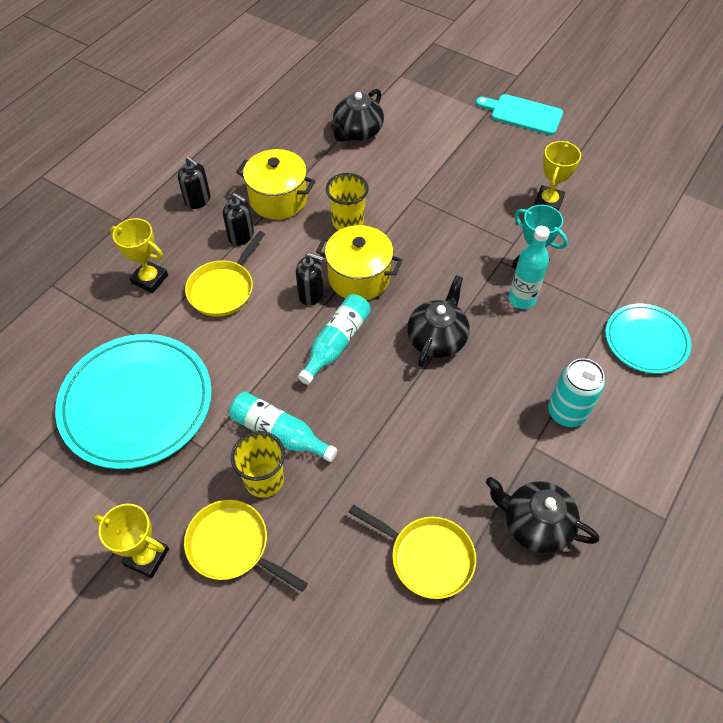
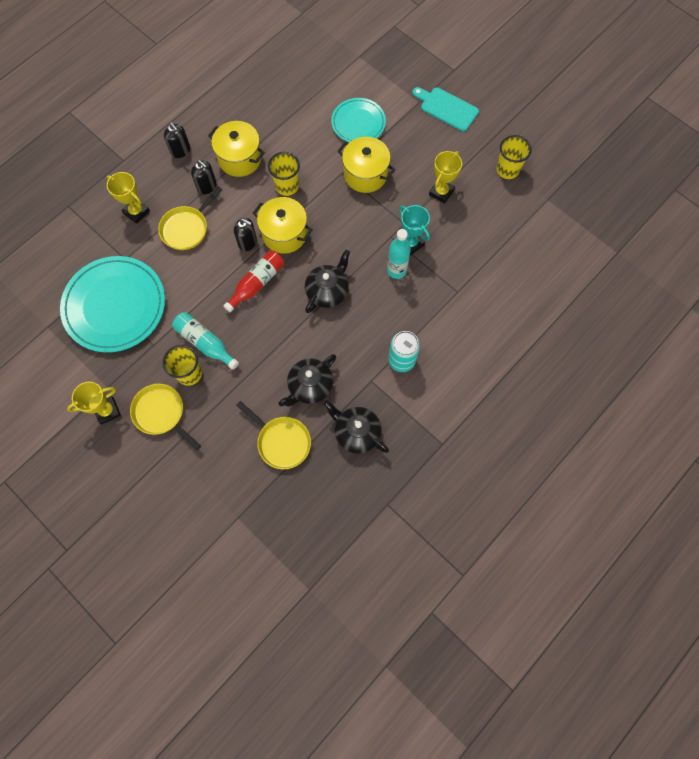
camera: 10 degrees right, 15 degrees up
(146, 557) = (107, 411): yellow trophy -> yellow trophy turned 60 degrees counterclockwise
(336, 343) = (257, 283): turquoise bottle -> red bottle
(357, 132) = (312, 106): black teapot -> black teapot (310, 386)
(446, 195) = (365, 174): none -> yellow pot
(620, 167) = (507, 170): none -> yellow cup
(646, 340) = (475, 316): turquoise plate -> turquoise plate (358, 123)

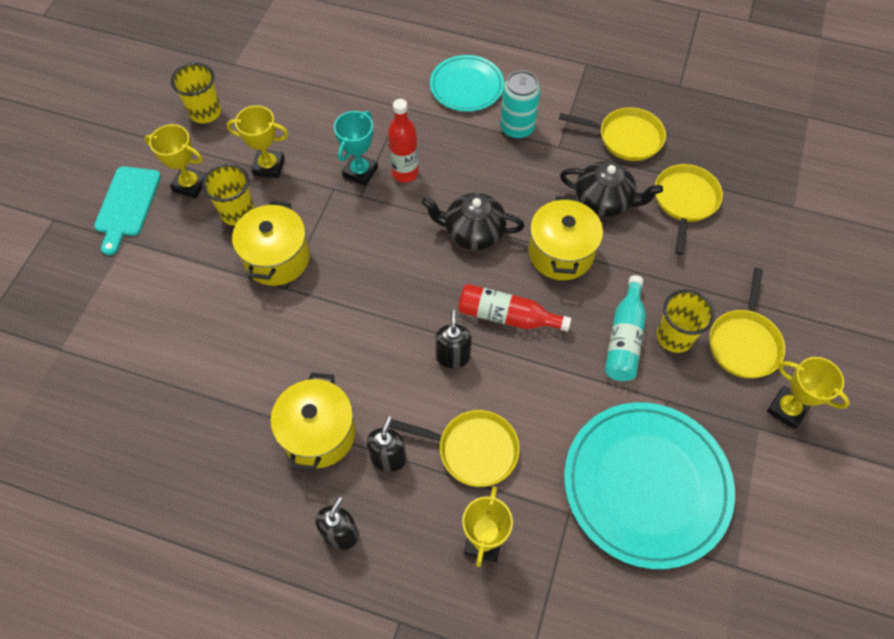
camera: 115 degrees left, 10 degrees down
(284, 234) = (417, 316): yellow pot -> yellow pot (561, 253)
(287, 186) = (338, 347): yellow cup -> yellow cup (237, 212)
(356, 432) = (626, 138): black teapot -> yellow pan
(358, 123) = (190, 301): turquoise plate -> turquoise plate (466, 86)
(396, 270) = (405, 173): turquoise bottle -> red bottle
(447, 145) = (190, 185): none -> yellow trophy

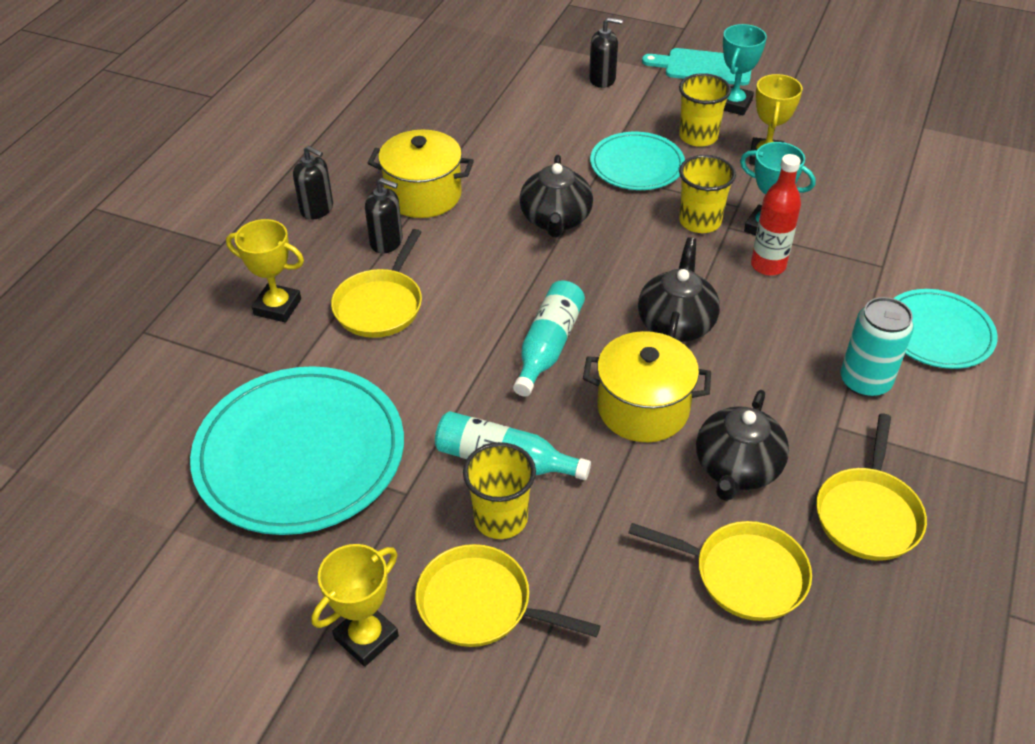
camera: 95 degrees right, 15 degrees down
(190, 185) = (733, 104): yellow trophy -> turquoise trophy
(205, 112) = (840, 110): yellow cup -> yellow cup (700, 221)
(277, 258) = (637, 165): yellow pot -> turquoise plate
(353, 318) = (555, 220): none -> black teapot
(453, 356) = (498, 295): black soap dispenser -> black soap dispenser (602, 79)
(507, 316) = (548, 346): red bottle -> turquoise bottle

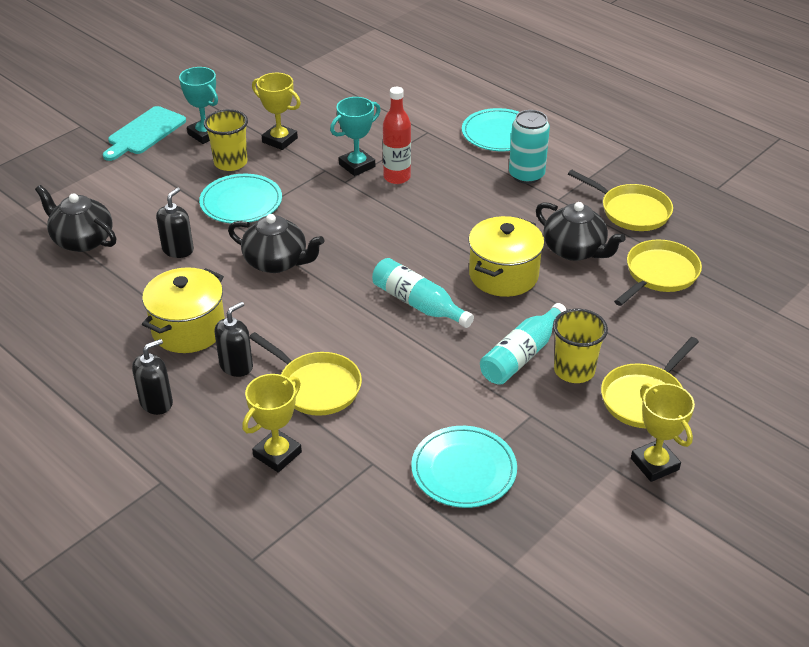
camera: 70 degrees left, 5 degrees down
(300, 454) = (464, 470): turquoise plate -> turquoise plate, size x0.58
(602, 79) = (112, 187): black soap dispenser -> black soap dispenser (178, 250)
(676, 323) = (429, 235): black teapot -> black teapot (82, 240)
(700, 221) = (329, 192): yellow cup -> none

